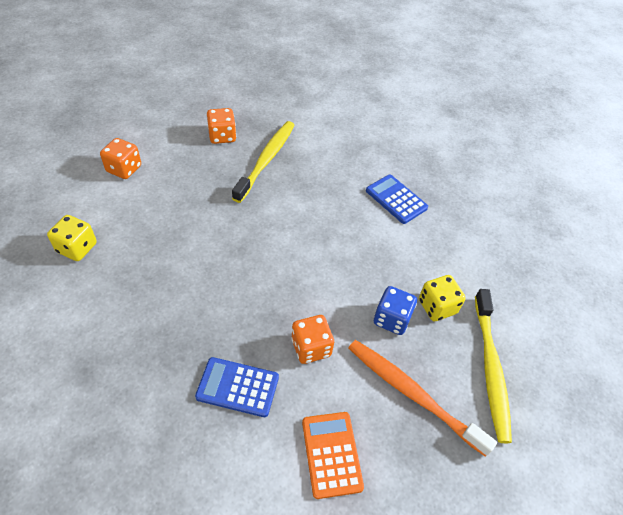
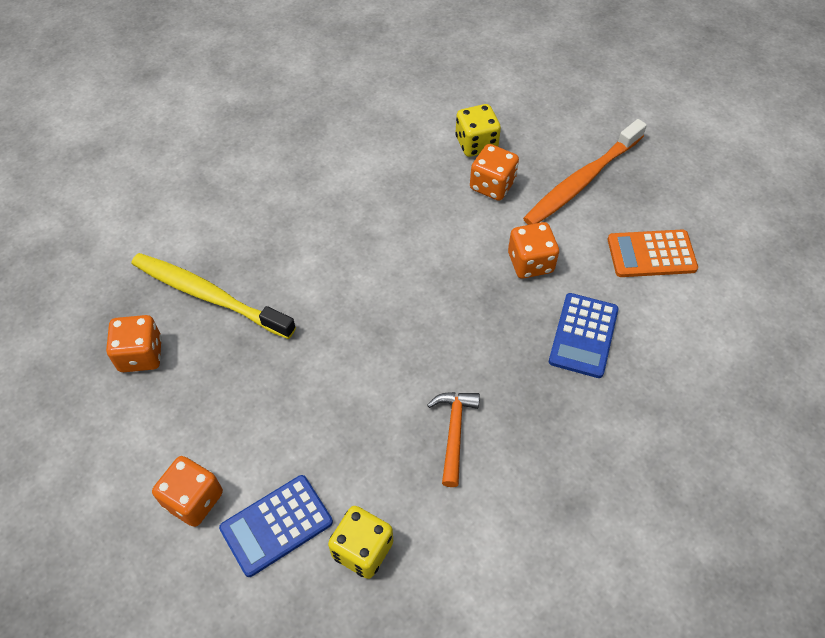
camera: 80 degrees left, 5 degrees up
(155, 295) = (454, 432): none -> orange hammer
(391, 319) = (492, 185): blue dice -> orange dice
(396, 199) = (310, 156): blue calculator -> blue calculator (276, 525)
(490, 367) = (549, 115): yellow toothbrush -> none

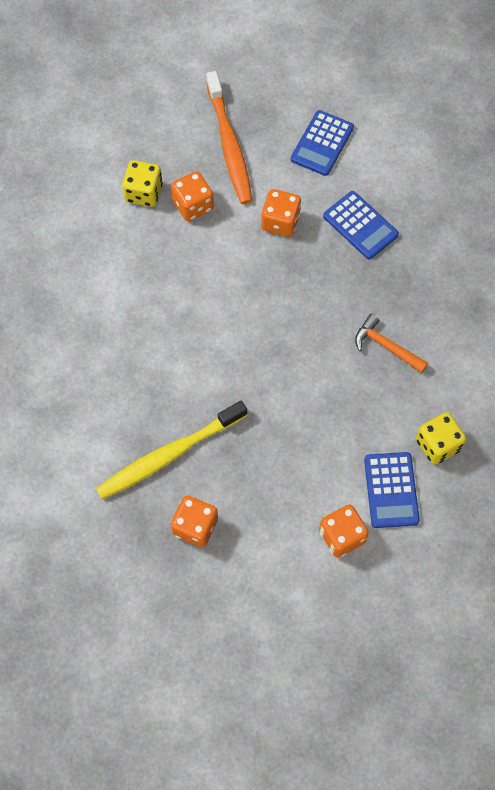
camera: 60 degrees left, 10 degrees up
(651, 254) = (322, 143): orange calculator -> blue calculator

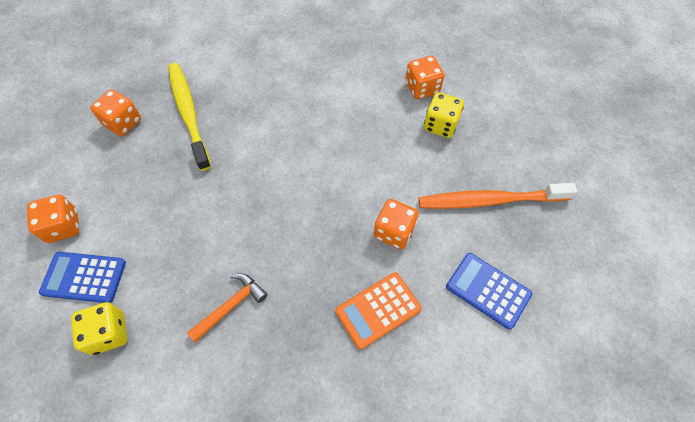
camera: 100 degrees right, 5 degrees down
(193, 205) = (422, 160): orange dice -> orange dice (422, 88)
(360, 226) = (378, 310): blue calculator -> orange calculator

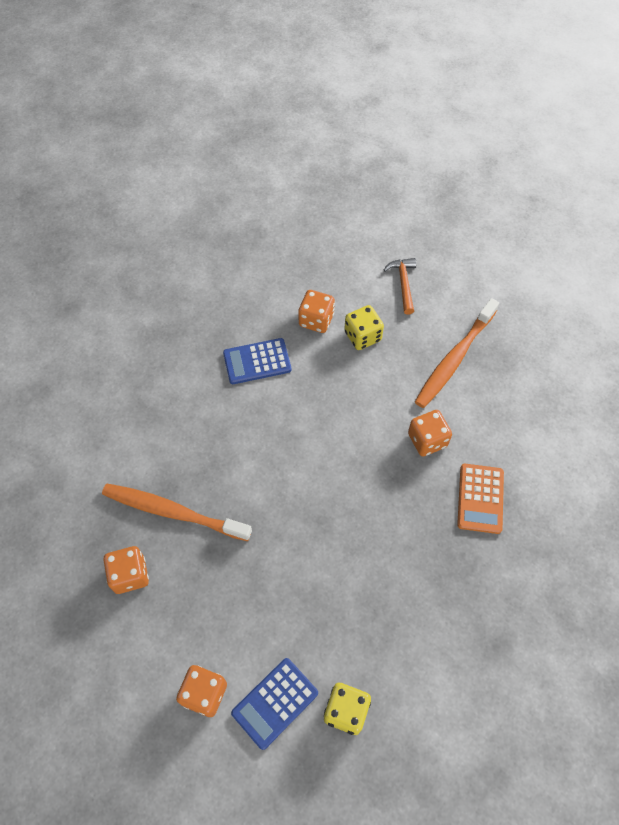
camera: 50 degrees left, 0 degrees up
(189, 114) = (174, 512): yellow toothbrush -> orange toothbrush
(231, 305) = (396, 599): orange hammer -> orange hammer (403, 284)
(488, 290) = (520, 417): blue calculator -> blue calculator (257, 361)

